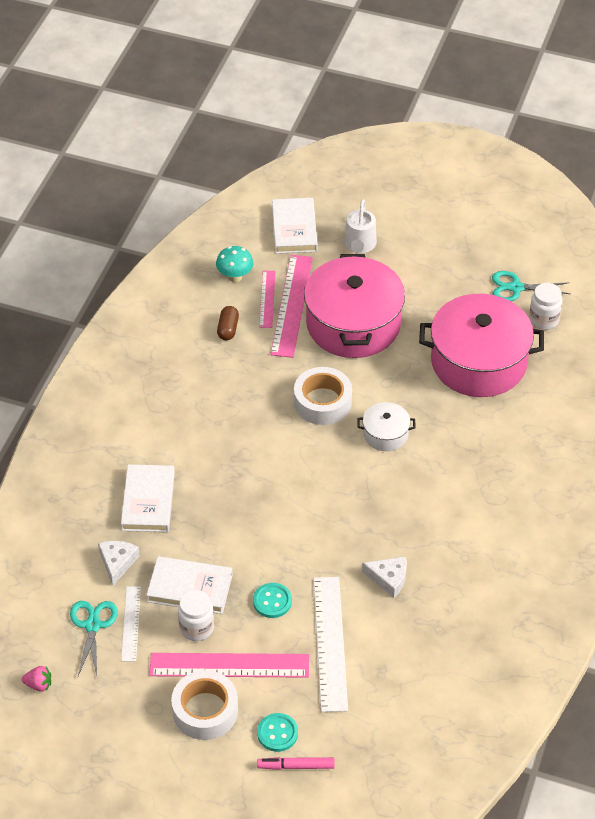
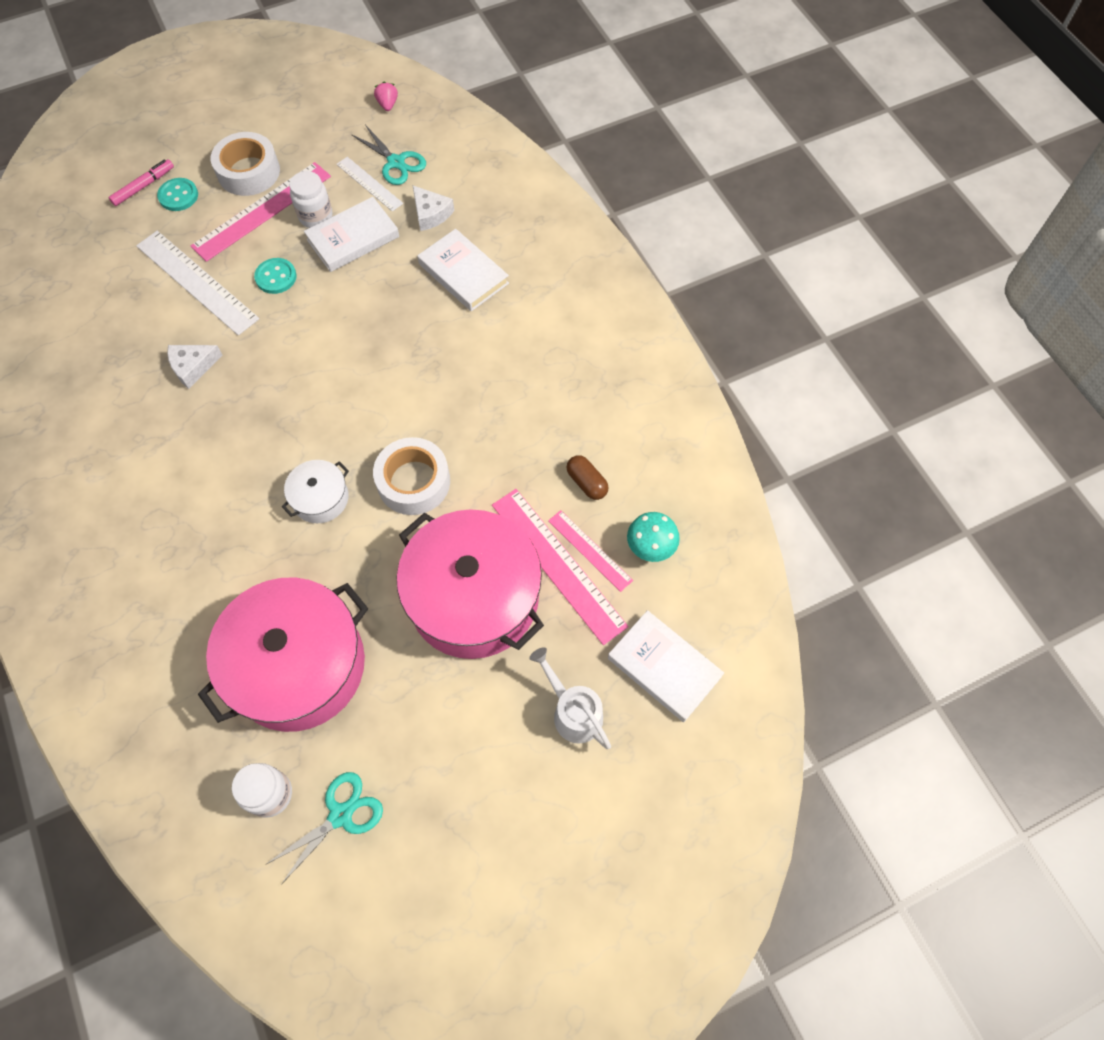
camera: 135 degrees right, 15 degrees up
(39, 684) = (387, 104): pink strawberry -> pink strawberry turned 120 degrees clockwise

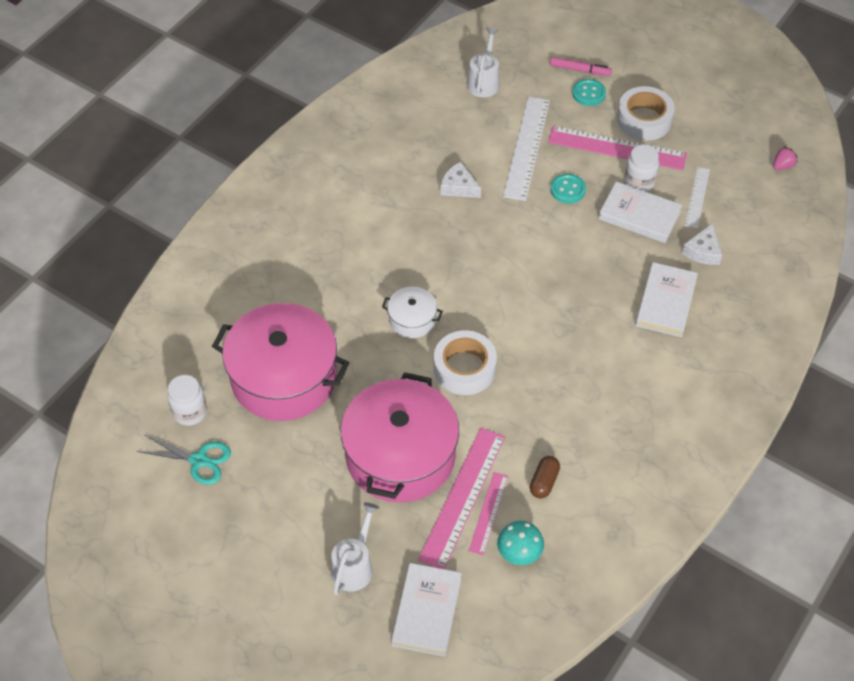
camera: 60 degrees right, 10 degrees down
(81, 271) = (484, 81): none -> white watering can
(396, 162) = (731, 202): turquoise scissors -> none

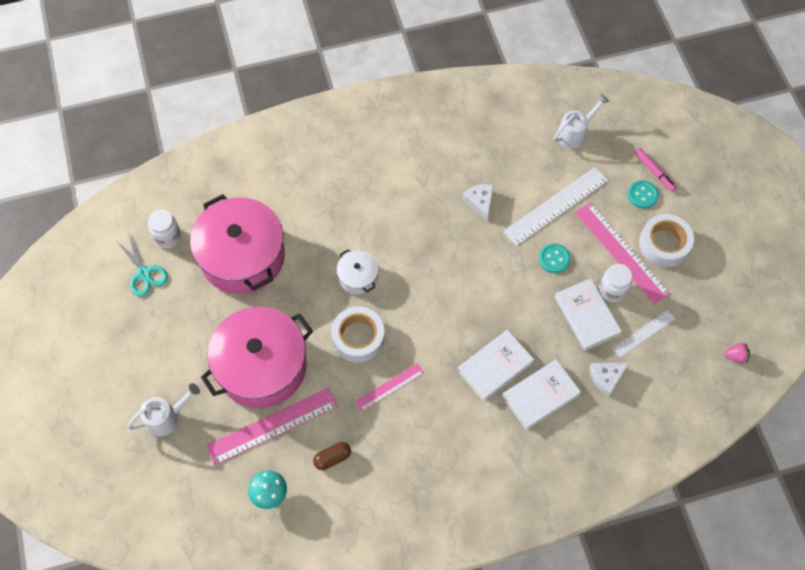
camera: 40 degrees right, 10 degrees up
(426, 611) = (180, 483): white book -> white book (495, 366)
(488, 513) = (278, 450): pink ruler -> pink ruler (389, 387)

